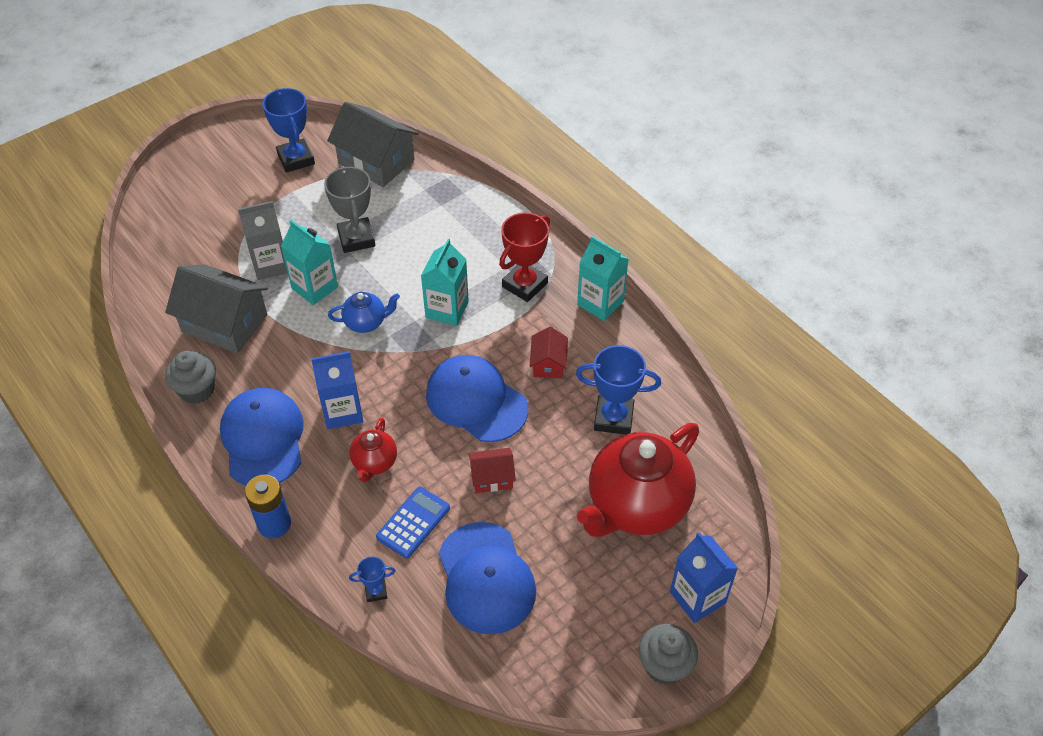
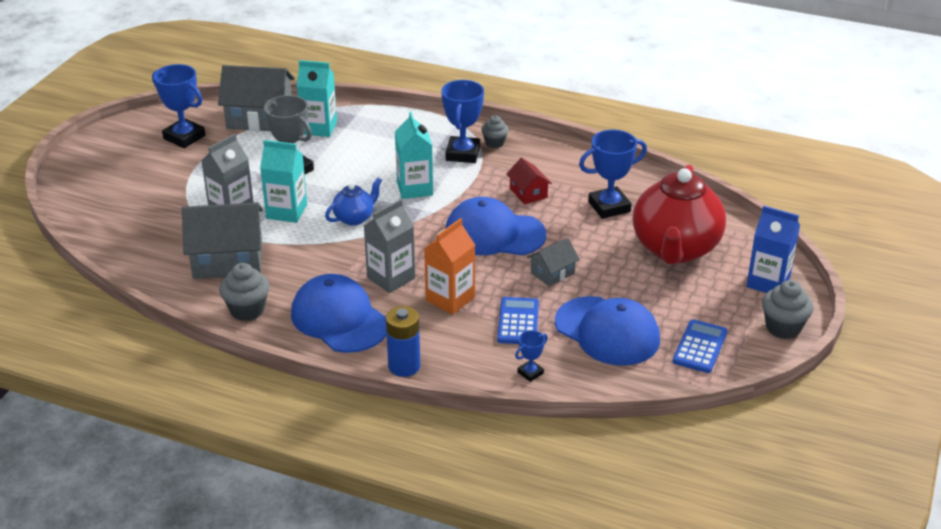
camera: 30 degrees left, 15 degrees down
(342, 411) = (391, 278): blue carton -> grey carton
(374, 463) = (450, 299): red teapot -> orange carton
(492, 477) = (552, 273): red house -> grey house
(525, 285) = (463, 154): red trophy -> blue trophy
(559, 645) = (699, 347): none -> blue calculator
(565, 284) = (494, 143): none -> grey cupcake
(600, 303) = (532, 145): turquoise carton -> turquoise carton (319, 128)

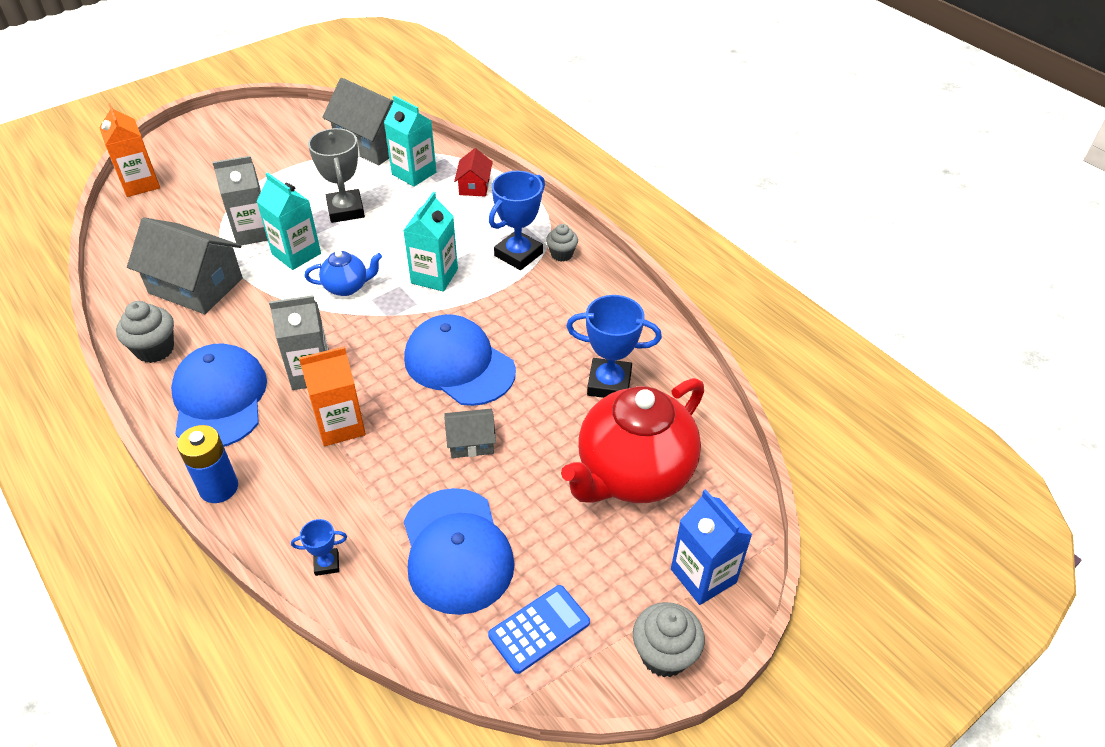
camera: 30 degrees right, 10 degrees up
(83, 211) = (140, 184): none -> orange carton
(184, 137) = (292, 140): blue trophy -> none
(518, 322) = (378, 488): blue calculator -> none
(528, 193) = (540, 329): red house -> red house (474, 186)

